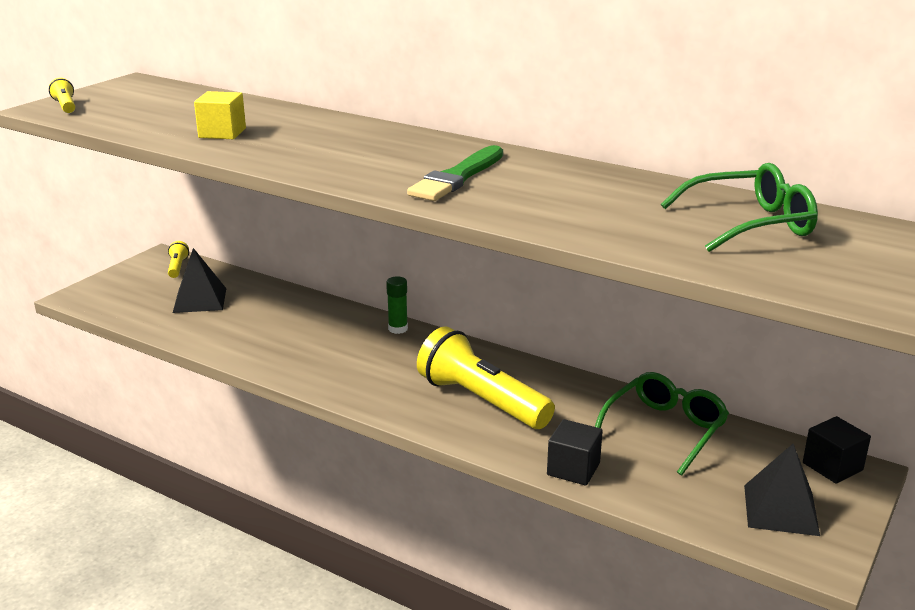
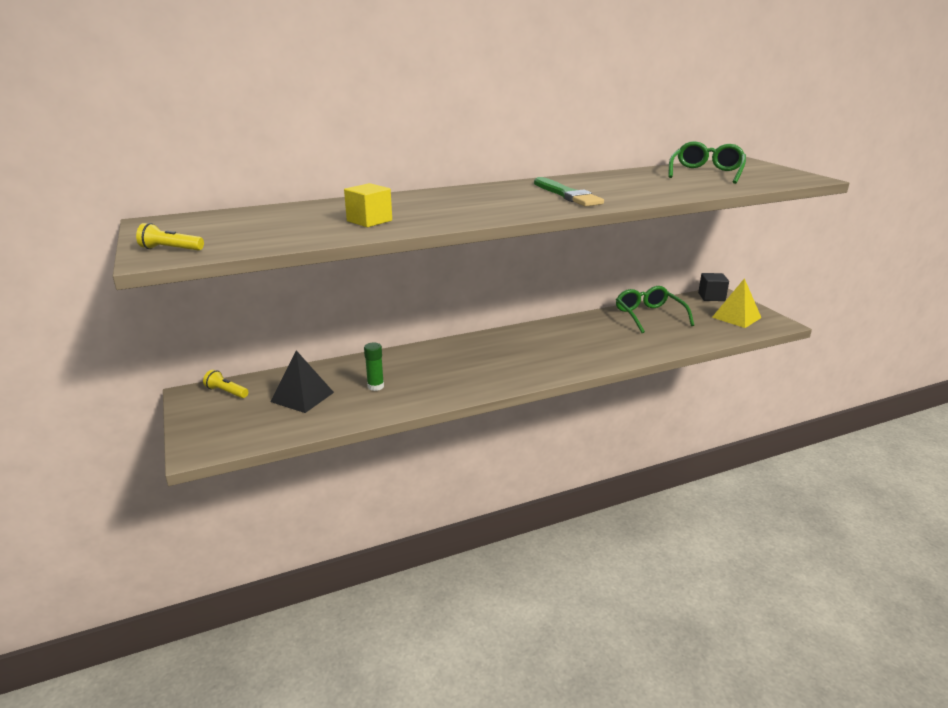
camera: 55 degrees left, 0 degrees up
(398, 329) = (455, 343): green glue stick -> green glue stick (375, 386)
(481, 401) = (572, 347): yellow flashlight -> none
(573, 469) = (664, 346): black cube -> none
(780, 510) = (736, 317): black pyramid -> yellow pyramid

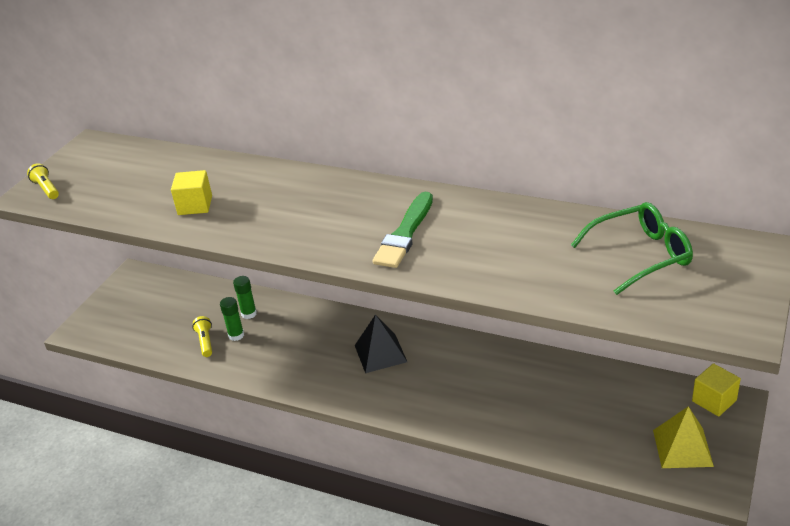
camera: 50 degrees right, 10 degrees up
(226, 392) = (151, 283): yellow flashlight -> yellow flashlight (205, 342)
(302, 397) = (183, 317): black pyramid -> black pyramid (380, 353)
(362, 372) = (249, 314): none -> green glue stick
(649, 316) = (585, 387): green glasses -> none
(711, 297) = (714, 401): black cube -> yellow cube

